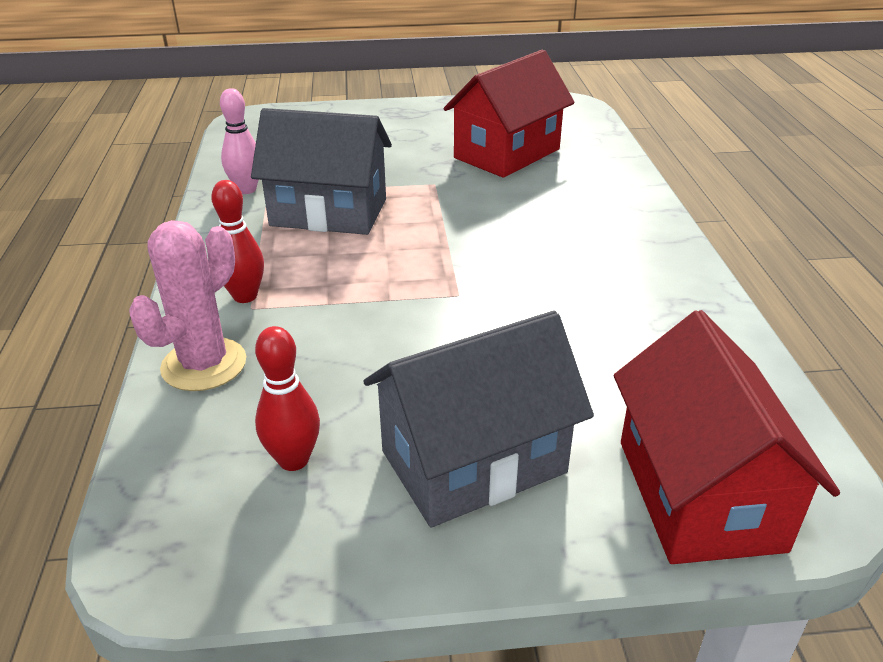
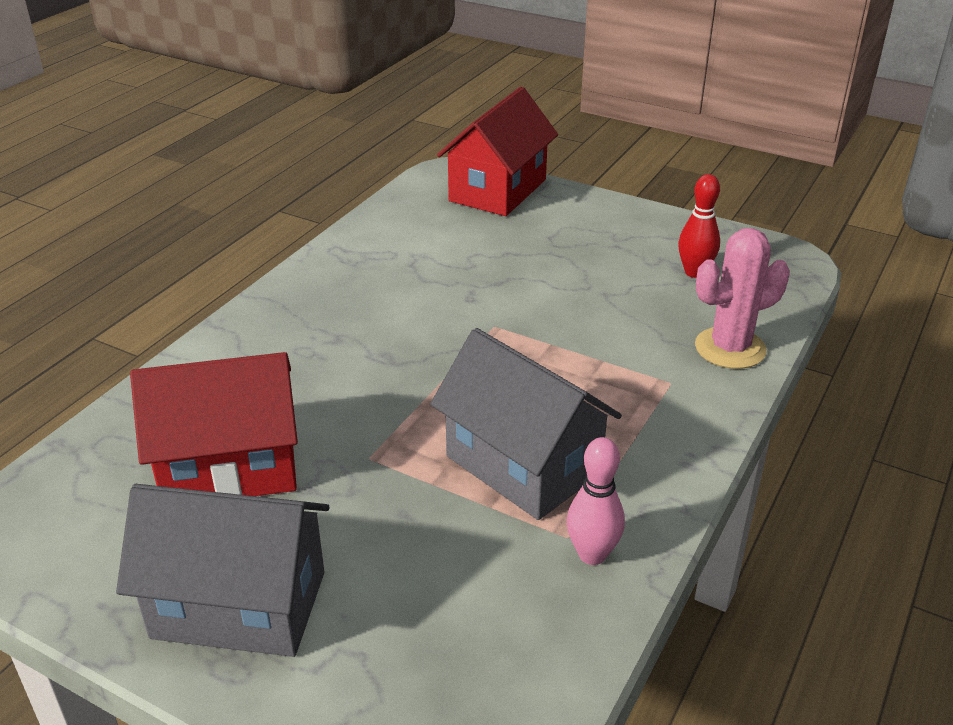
camera: 145 degrees left, 0 degrees up
(245, 296) = (670, 395): red bowling pin -> none
(473, 462) = (593, 237): grey house -> grey house (239, 604)

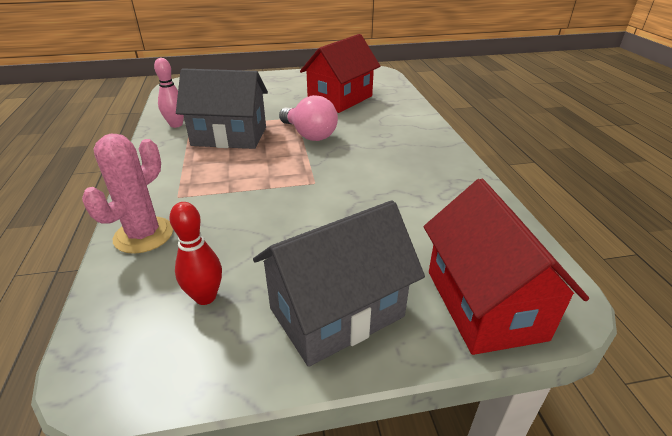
camera: 140 degrees right, 0 degrees up
(239, 604) = (283, 83): grey house -> grey house (337, 312)
(403, 404) = (309, 135): none -> pink light bulb

